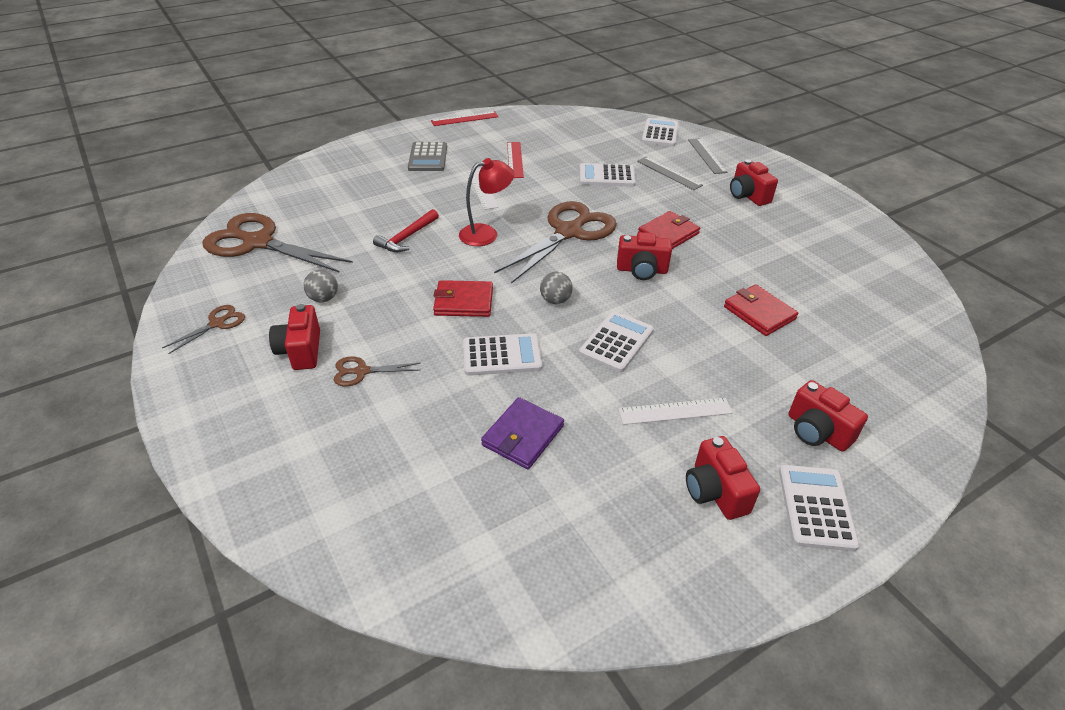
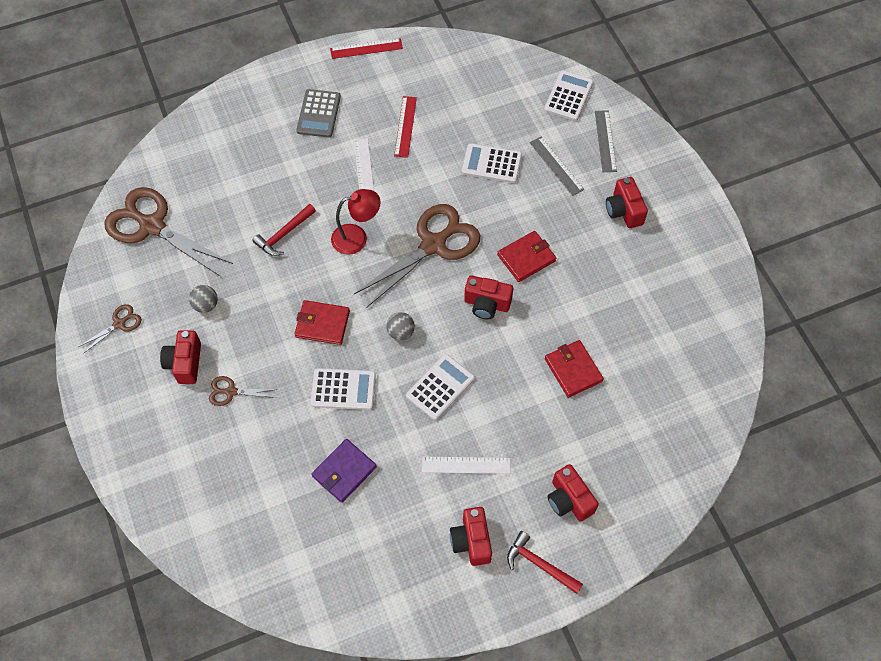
camera: 10 degrees right, 20 degrees up
(816, 507) = (540, 564): white calculator -> red hammer

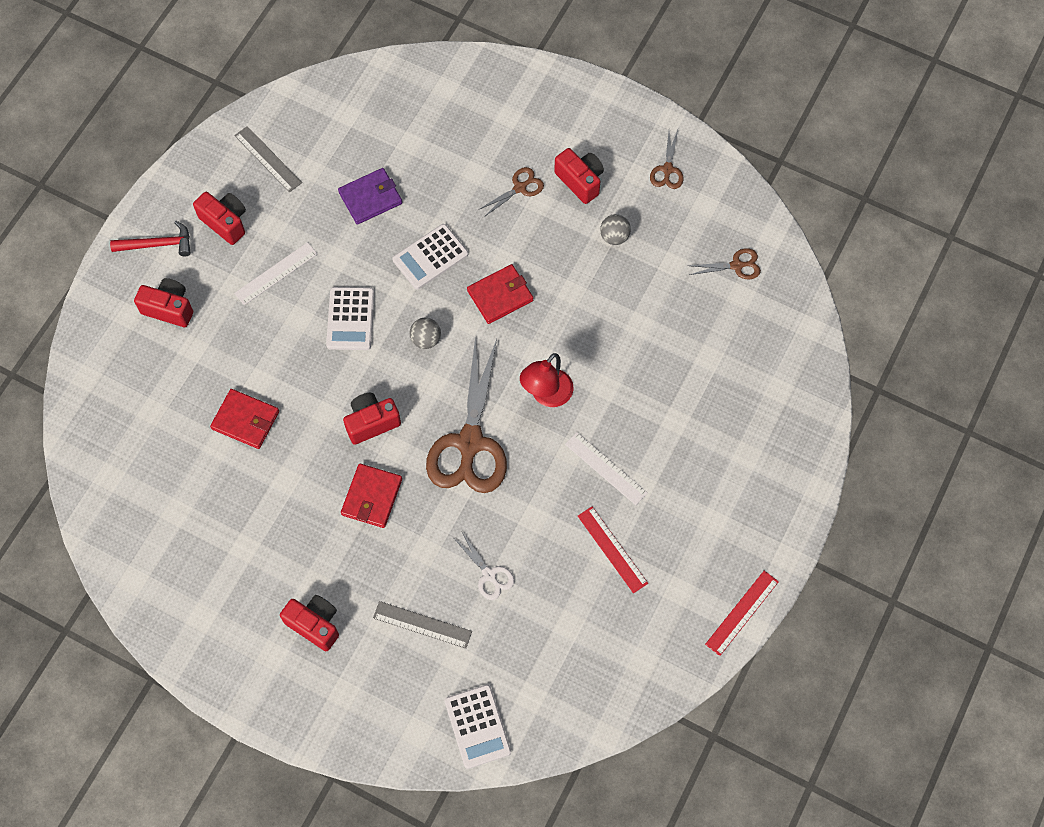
camera: 140 degrees right, 5 degrees up
(152, 226) = (736, 265): brown scissors -> brown scissors, size x0.45
(284, 234) = (614, 348): red hammer -> none
(318, 114) = (710, 494): grey calculator -> none
(344, 471) = (370, 198): purple wallet -> purple wallet turned 60 degrees clockwise
(491, 164) = (489, 575): white calculator -> white scissors
(605, 141) = (395, 697): grey ruler -> grey ruler (268, 159)

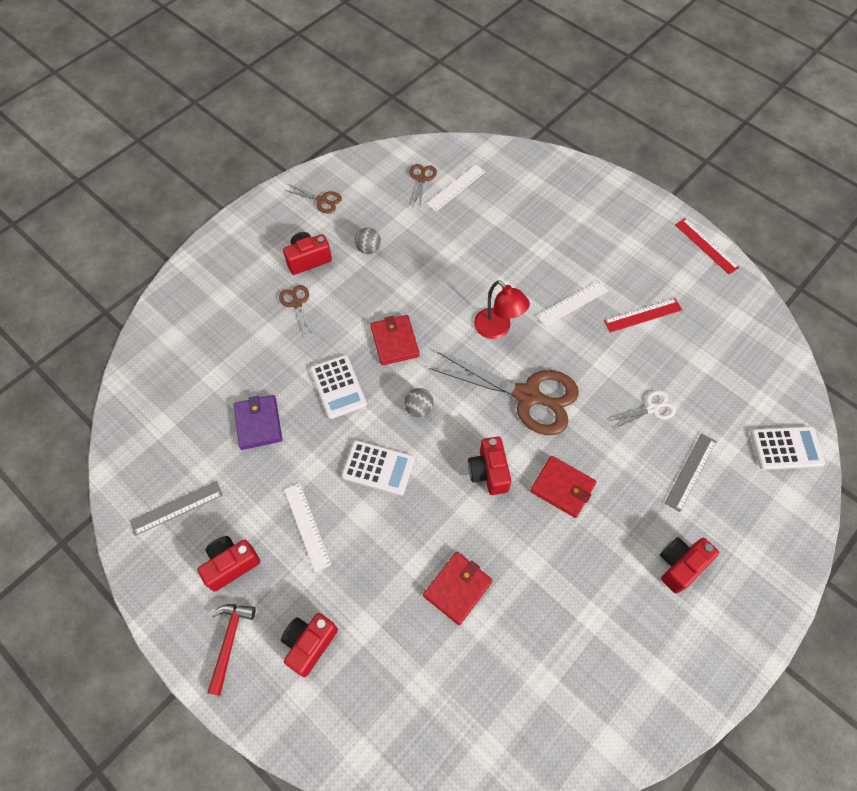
camera: 75 degrees left, 5 degrees down
(736, 306) = (456, 188): none -> white ruler

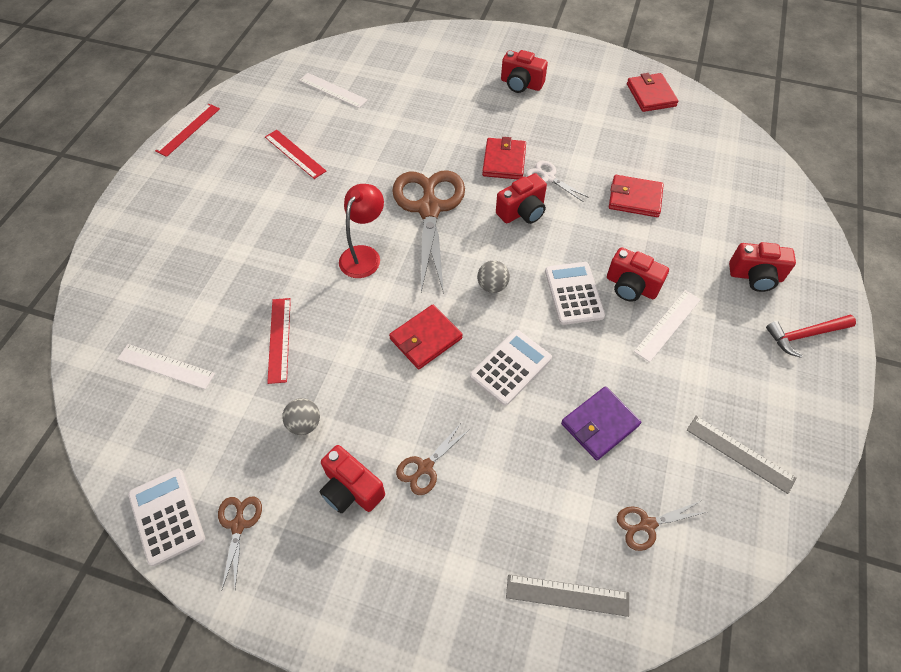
camera: 115 degrees left, 5 degrees down
(231, 565) = (748, 370): red camera -> red camera (631, 286)
(421, 179) = (160, 412): brown scissors -> brown scissors (647, 524)
(444, 253) = (279, 339): none -> red ruler
(572, 303) = (303, 206): white ruler -> white ruler (333, 90)
(609, 714) = (651, 95): none -> red wallet
(652, 408) = (394, 126): white scissors -> white scissors (548, 178)
(690, 472) = (440, 93): grey ruler -> grey ruler (567, 595)
(786, 448) = (387, 50): white calculator -> white calculator (167, 516)

